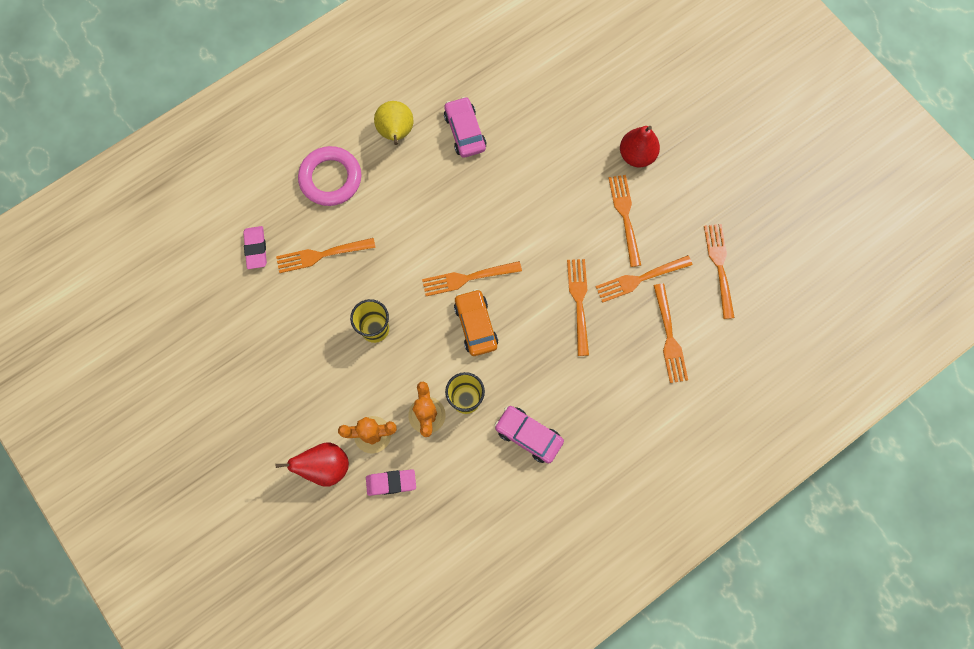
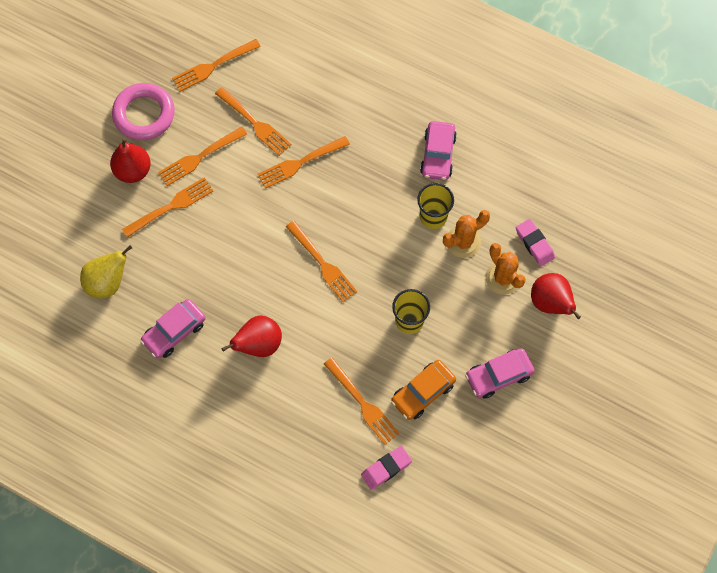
camera: 115 degrees left, 5 degrees down
(283, 383) = (498, 375): none -> pink car
(330, 178) = (281, 434): pink ring -> pink ring (144, 114)
(396, 133) = (204, 396): yellow pear -> yellow pear (108, 282)
(419, 193) = (259, 344): none -> red pear
(475, 325) = (363, 237): orange car -> orange car (423, 392)
(669, 336) = (296, 82): orange fork -> orange fork (170, 207)

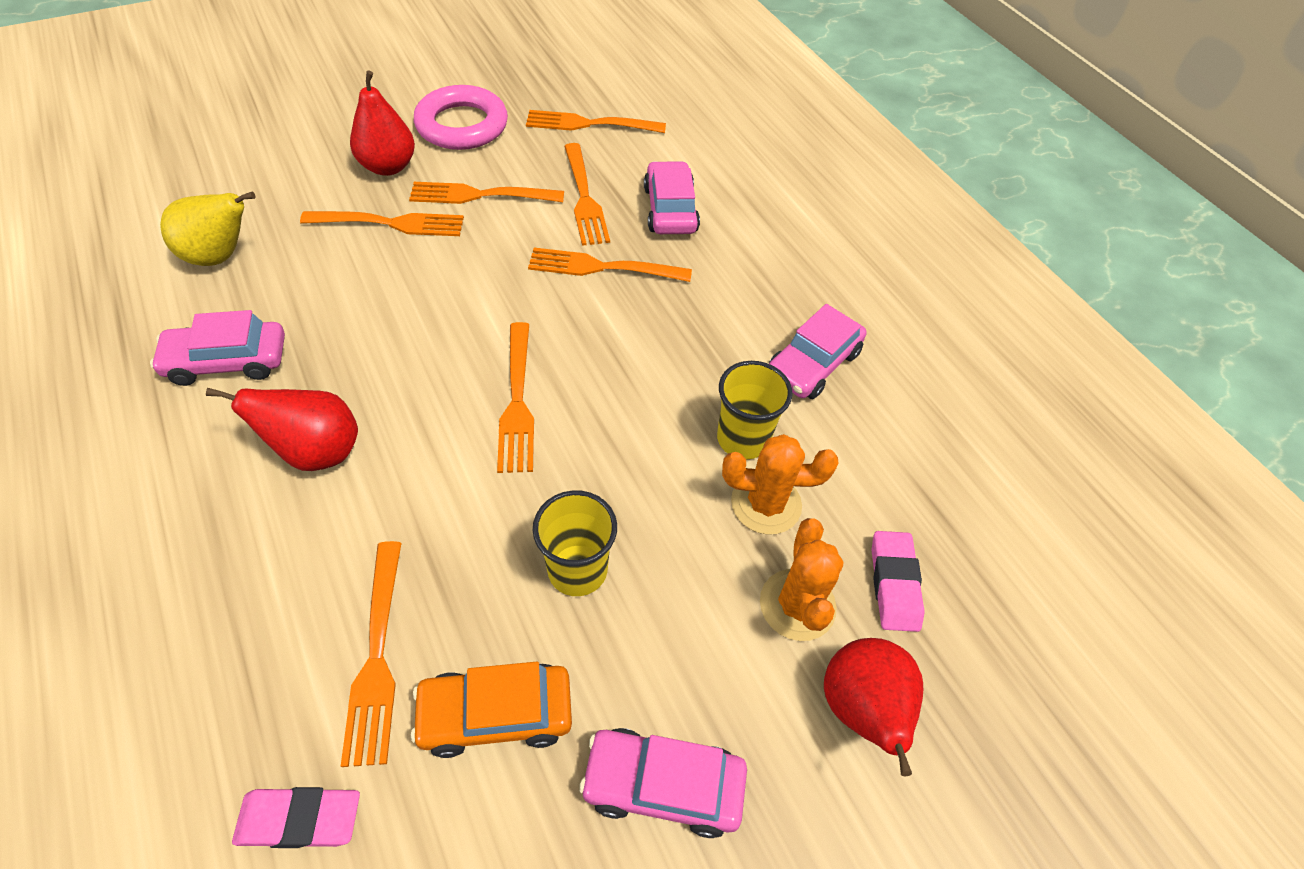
camera: 30 degrees right, 15 degrees down
(304, 102) = (670, 209): none -> pink car

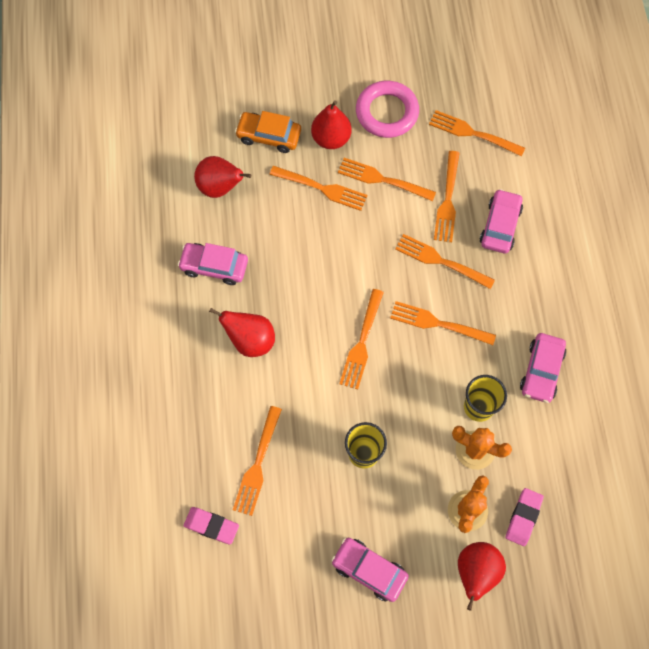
camera: 25 degrees right, 15 degrees up
(220, 256) = (220, 187): yellow pear -> red pear
(496, 714) = (304, 511): orange car -> orange car (269, 136)
(632, 344) = (439, 323): none -> orange fork
(813, 364) = (541, 371): pink car -> pink car turned 45 degrees counterclockwise

